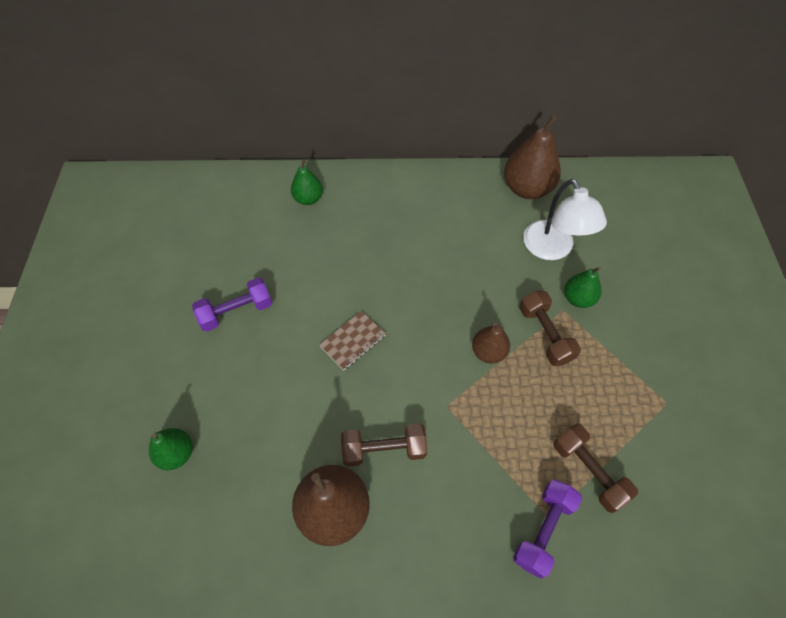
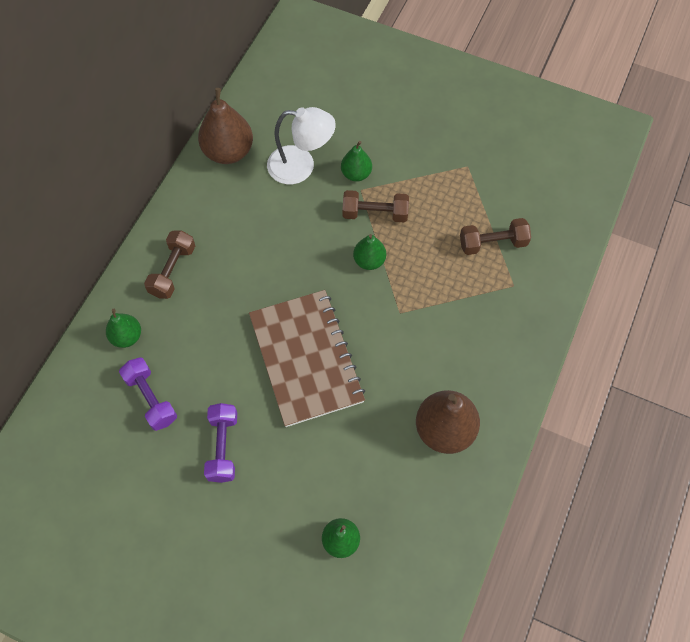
camera: 65 degrees left, 5 degrees up
(353, 341) = (306, 358): brown notebook -> brown notebook, size x2.34
(384, 449) = (413, 373): brown dumbbell -> brown dumbbell (173, 271)
(488, 352) = (369, 261): brown pear -> green pear
(543, 530) = (519, 293): purple dumbbell -> purple dumbbell (151, 398)

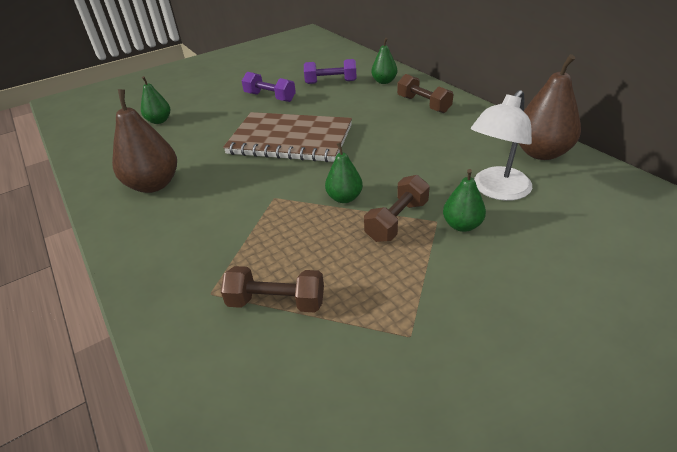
camera: 125 degrees right, 25 degrees down
(492, 243) = (276, 302): brown dumbbell -> brown dumbbell turned 75 degrees clockwise

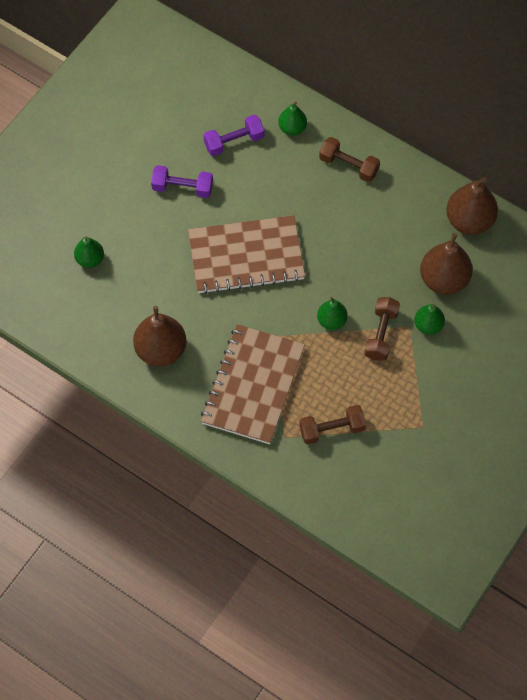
camera: 25 degrees left, 25 degrees up
(216, 232) = (253, 385): none -> brown notebook
(496, 190) = (444, 280): white lamp -> brown pear

